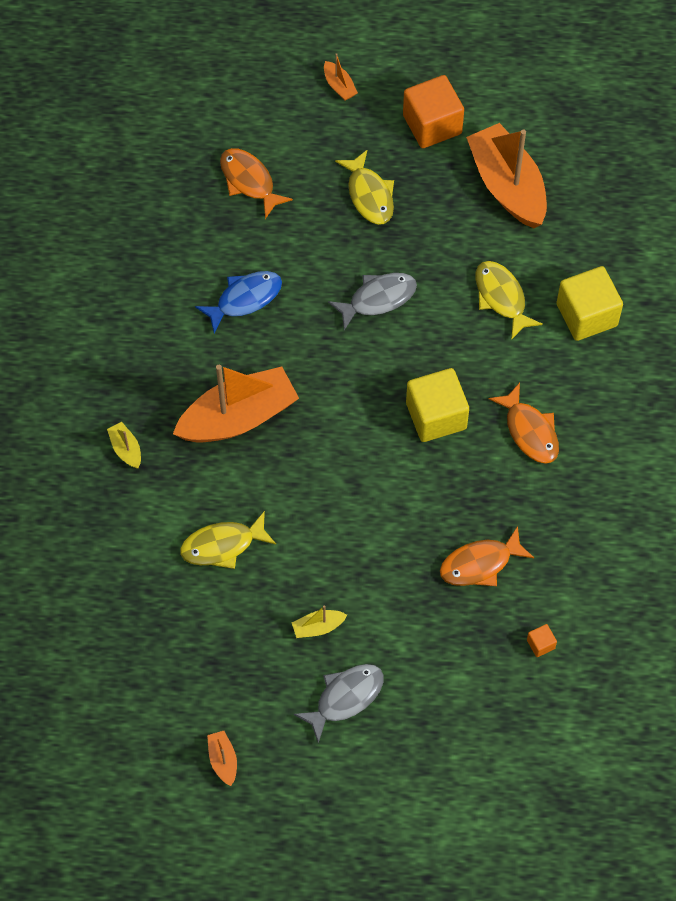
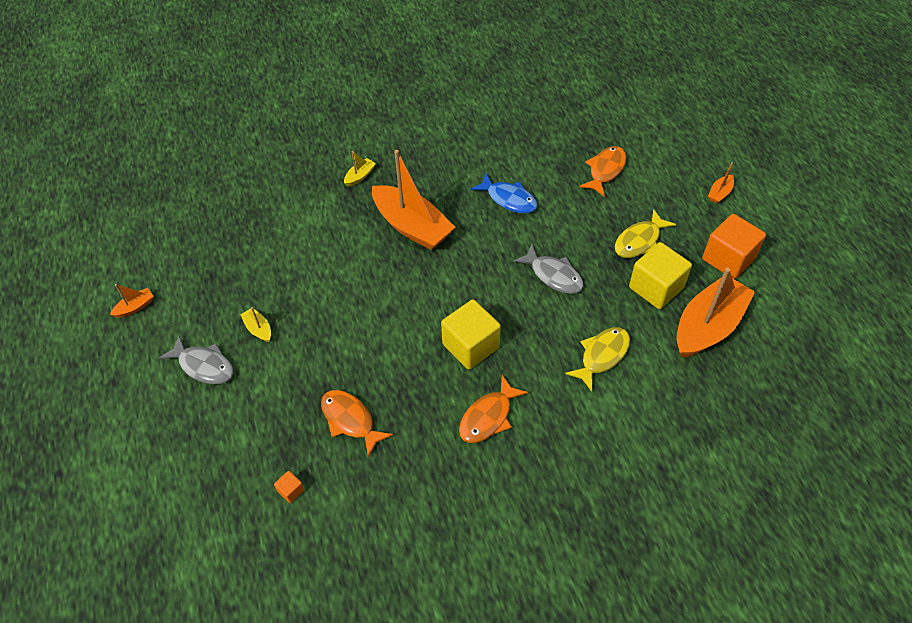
camera: 70 degrees right, 10 degrees down
(223, 545) = (306, 251): yellow fish -> none
(586, 315) = (622, 424): yellow cube -> yellow cube (656, 288)

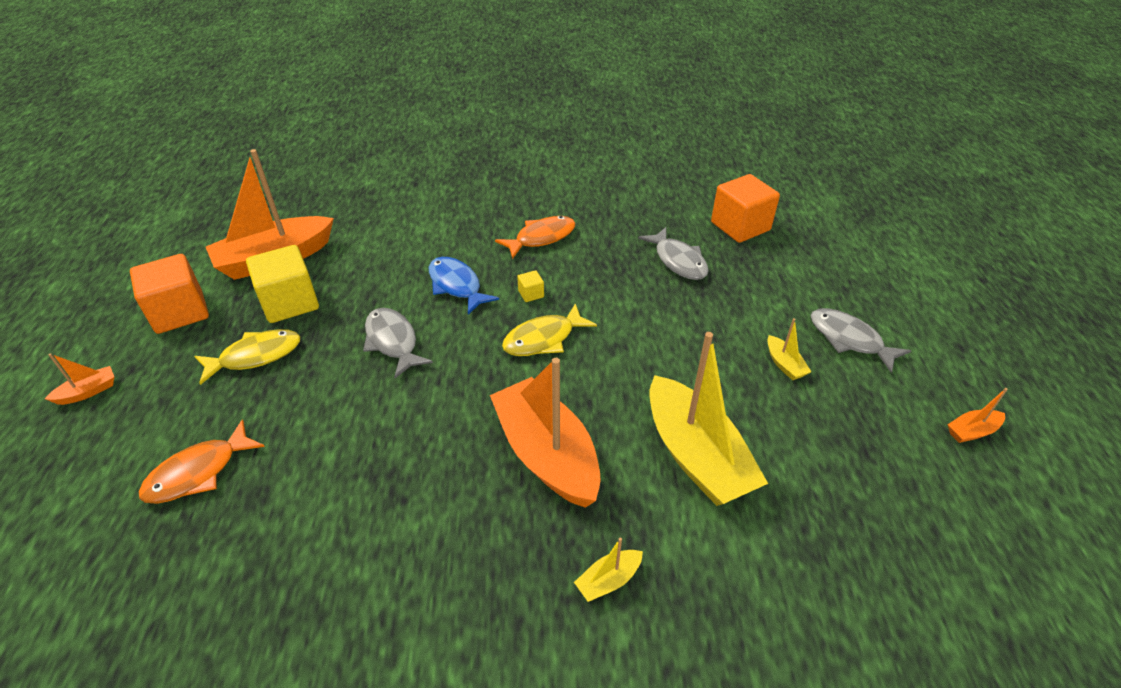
camera: 165 degrees left, 10 degrees down
(291, 491) = (740, 226): orange cube -> orange cube, size x2.36
(320, 247) = (696, 456): none -> yellow boat
(350, 420) = (678, 261): orange fish -> grey fish
(470, 346) = (531, 294): yellow cube -> yellow cube, size x0.42
(509, 199) = (379, 462): blue fish -> blue fish (456, 285)
(602, 356) = (401, 258): yellow fish -> yellow fish (543, 339)

